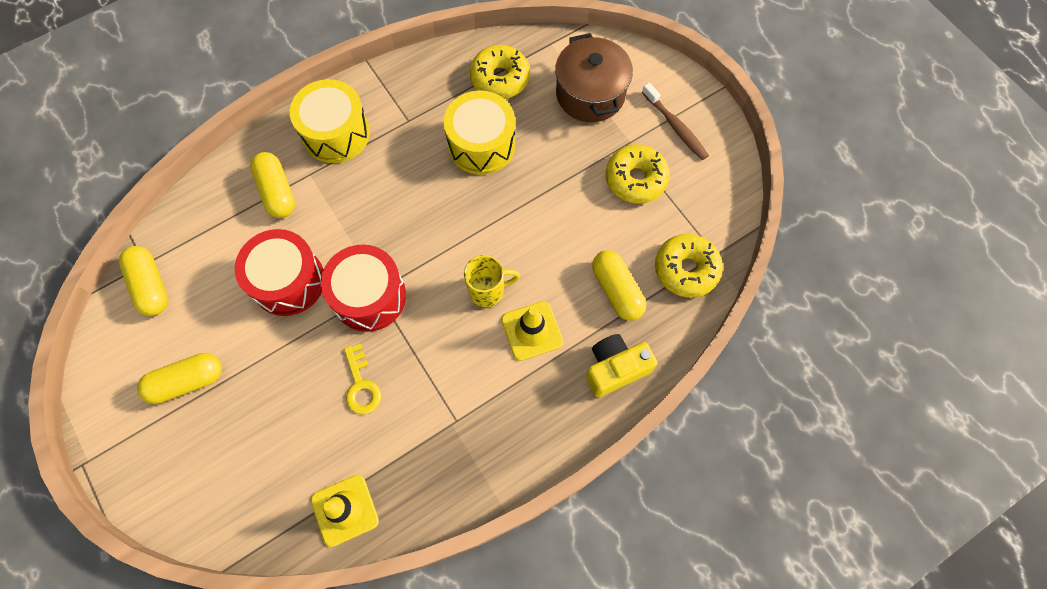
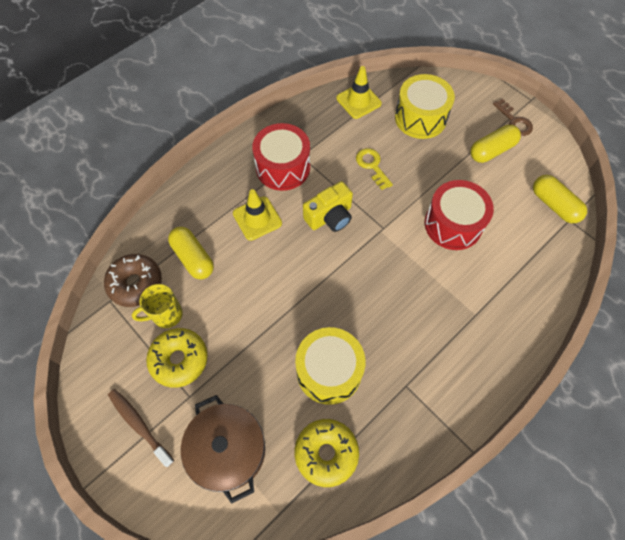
camera: 170 degrees right, 5 degrees down
(129, 427) = (514, 121): none -> brown key
(277, 192) = (496, 294): yellow capsule -> none
(336, 133) = (468, 359): yellow drum -> yellow drum (420, 118)
(369, 296) = (387, 223): red drum -> red drum (283, 167)
(488, 291) = (296, 241): yellow mug -> yellow mug (166, 315)
(615, 369) = (192, 203): yellow camera -> yellow camera (330, 216)
(686, 269) = (136, 283): yellow donut -> brown donut

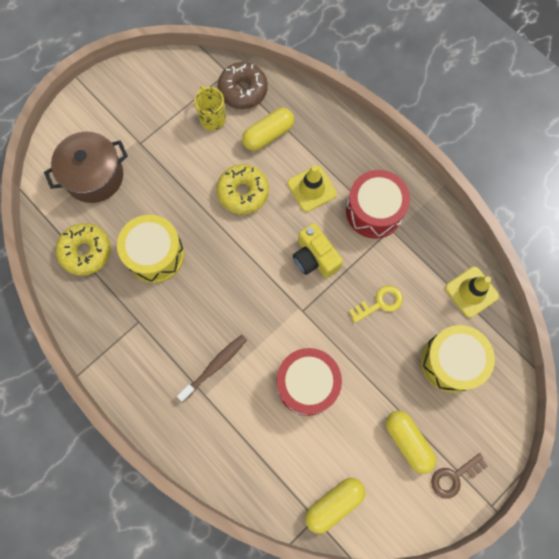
camera: 90 degrees right, 10 degrees up
(139, 425) = (119, 108): brown toothbrush -> brown toothbrush (215, 366)
(179, 359) = (171, 132): yellow donut -> yellow donut (243, 192)

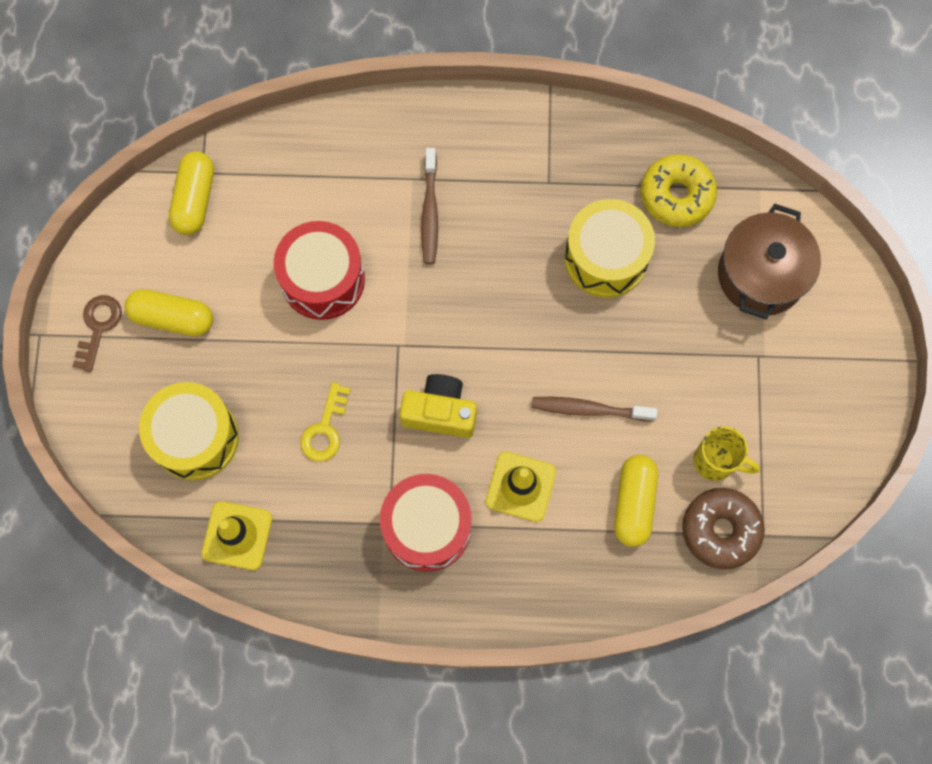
camera: 135 degrees right, 0 degrees up
(243, 192) = (589, 409): yellow donut -> brown toothbrush

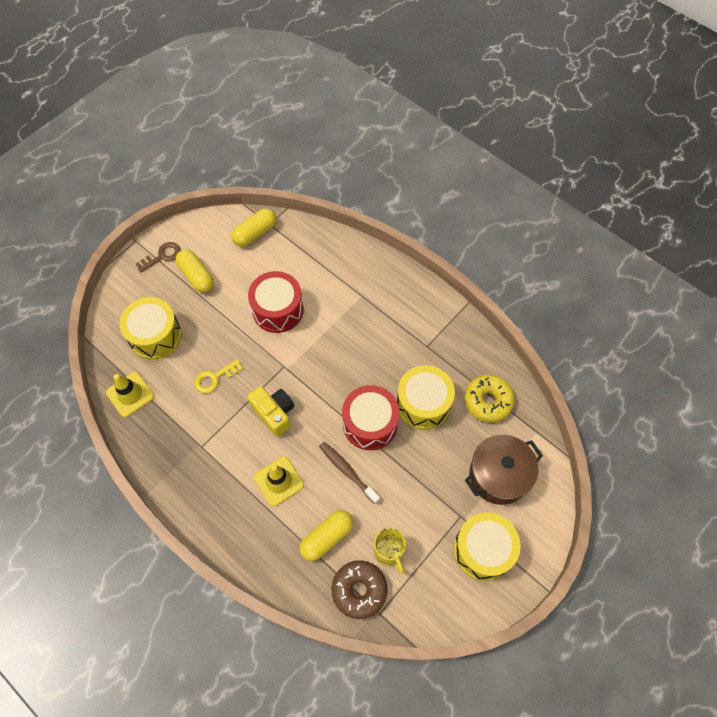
camera: 40 degrees right, 10 degrees down
(427, 527) = (216, 463): red drum -> red drum (370, 423)
(430, 212) = (356, 317): brown toothbrush -> none
(813, 374) = (483, 550): none -> yellow drum

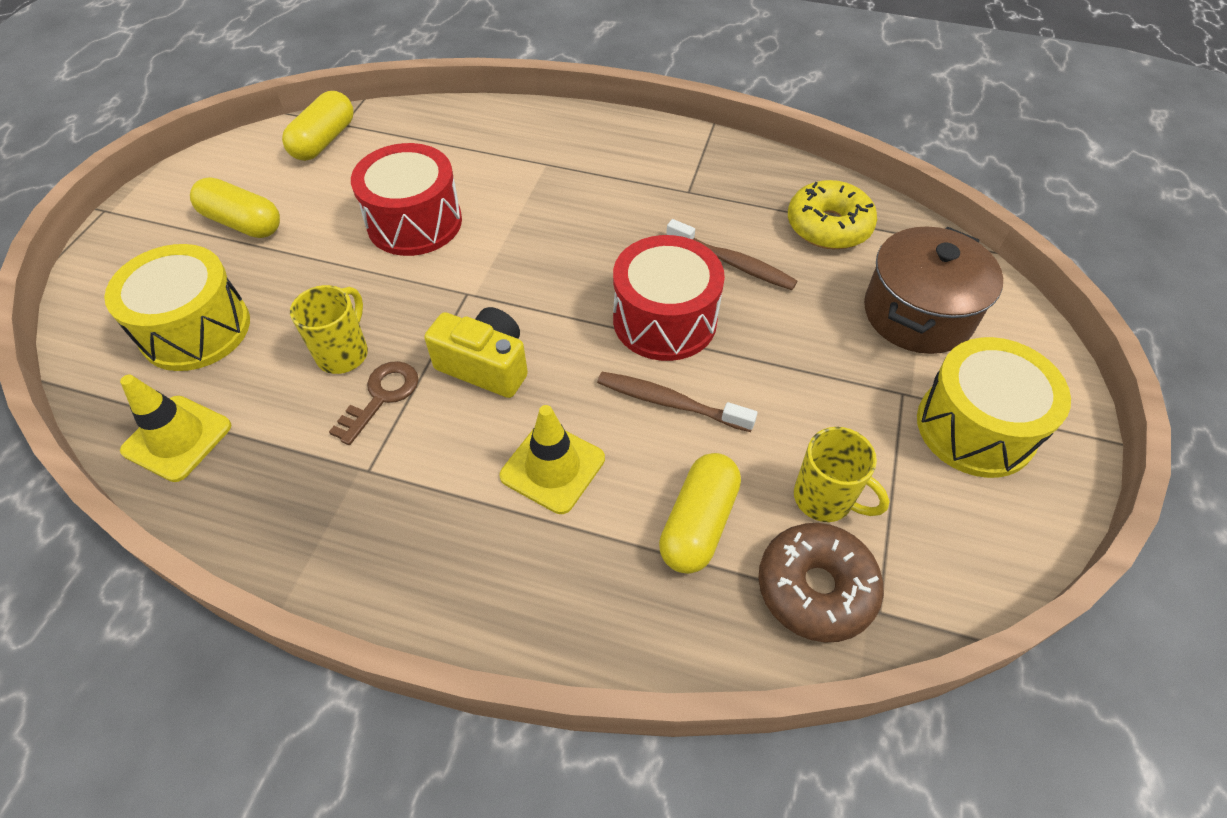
camera: 25 degrees left, 10 degrees down
(162, 256) = (164, 215): brown key -> brown key (381, 396)
(214, 378) = (344, 353): yellow key -> yellow mug
(423, 404) = (733, 263): yellow drum -> brown toothbrush

